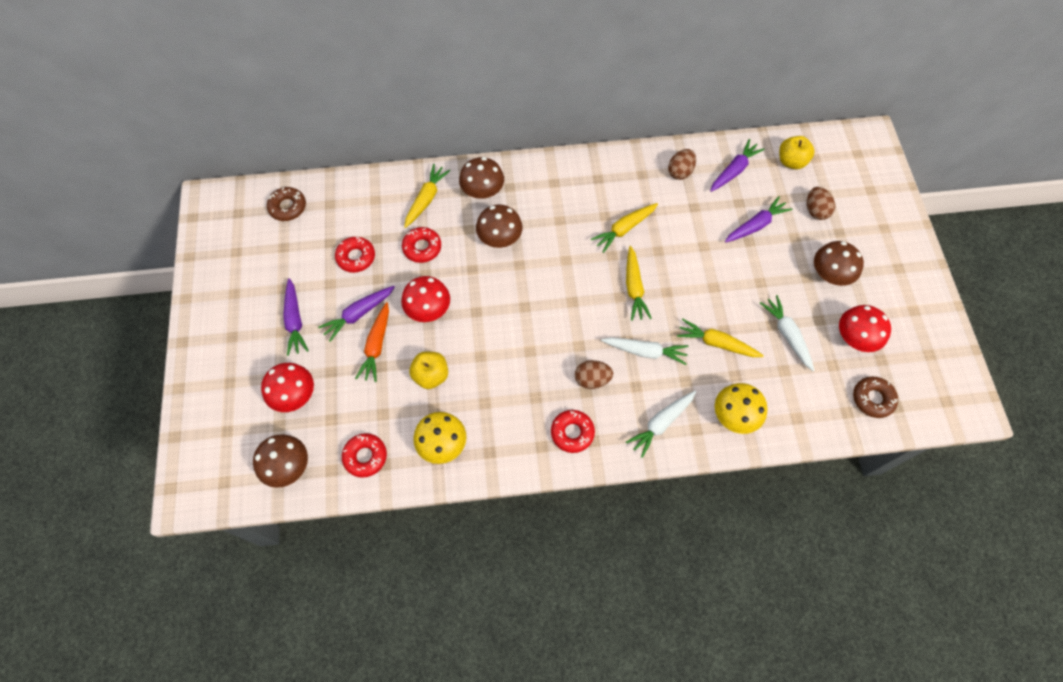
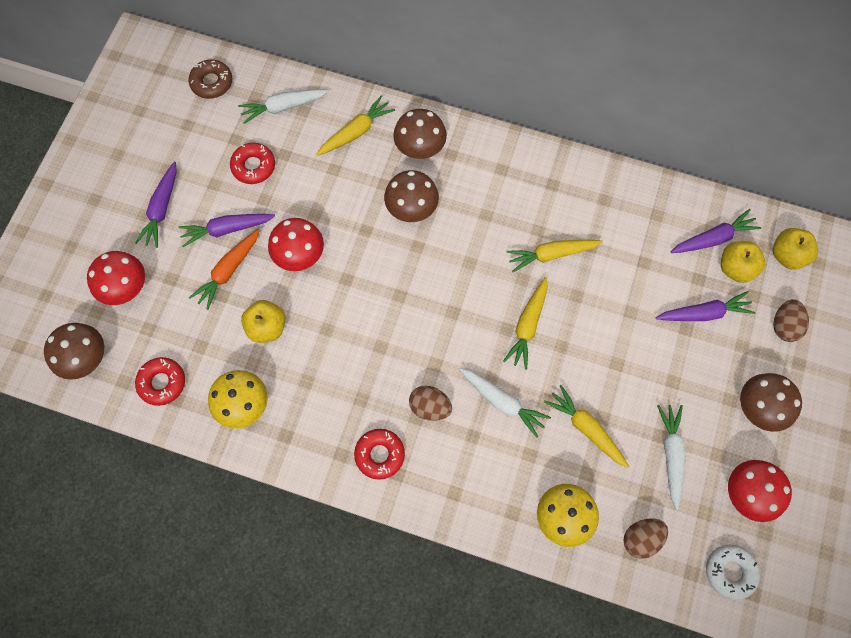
camera: 25 degrees right, 5 degrees up
(422, 247) = (325, 184): red donut -> none
(661, 423) = (478, 489): white carrot -> white carrot (283, 107)
(680, 172) = (649, 214): brown egg -> brown egg (641, 539)
(760, 185) = (735, 268): none -> yellow apple
(872, 399) = (730, 572): brown donut -> white donut

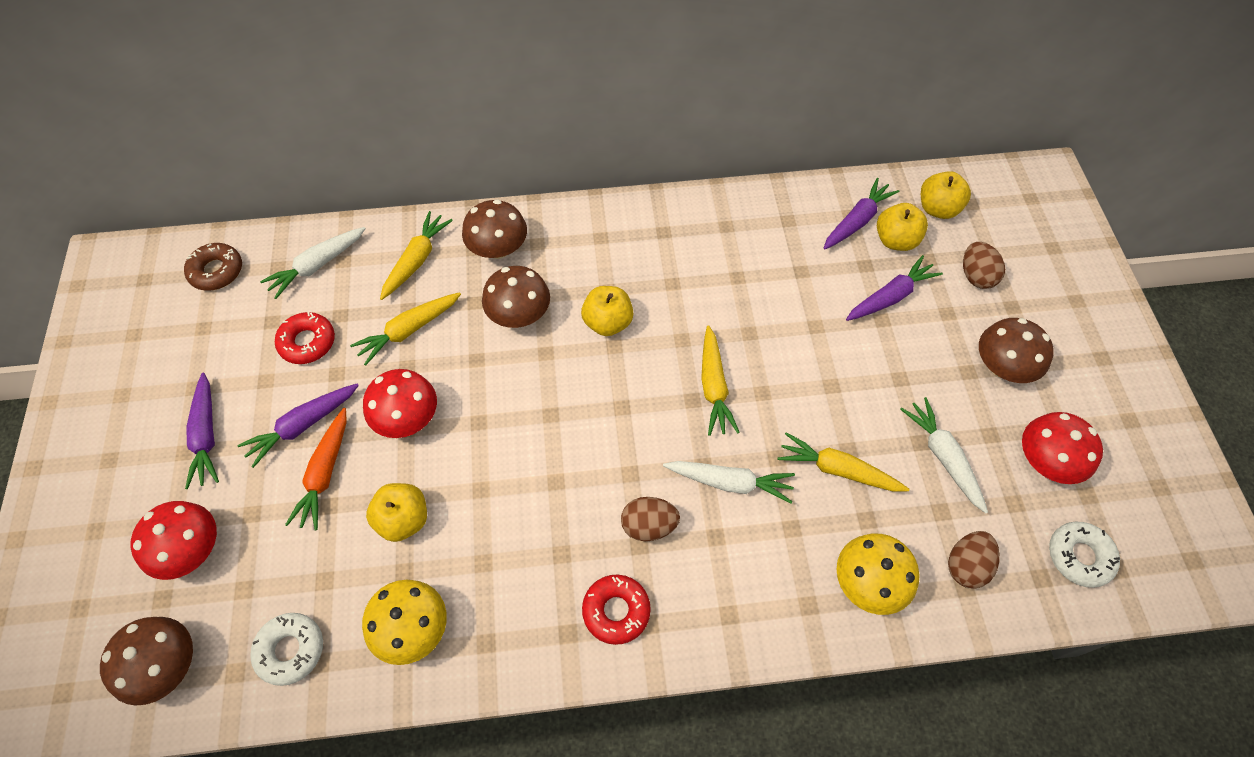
camera: 25 degrees left, 10 degrees down
(162, 383) = (290, 650): red donut -> white donut
(473, 241) = (608, 322): none -> yellow apple
(551, 255) = (700, 302): yellow carrot -> yellow carrot (409, 330)

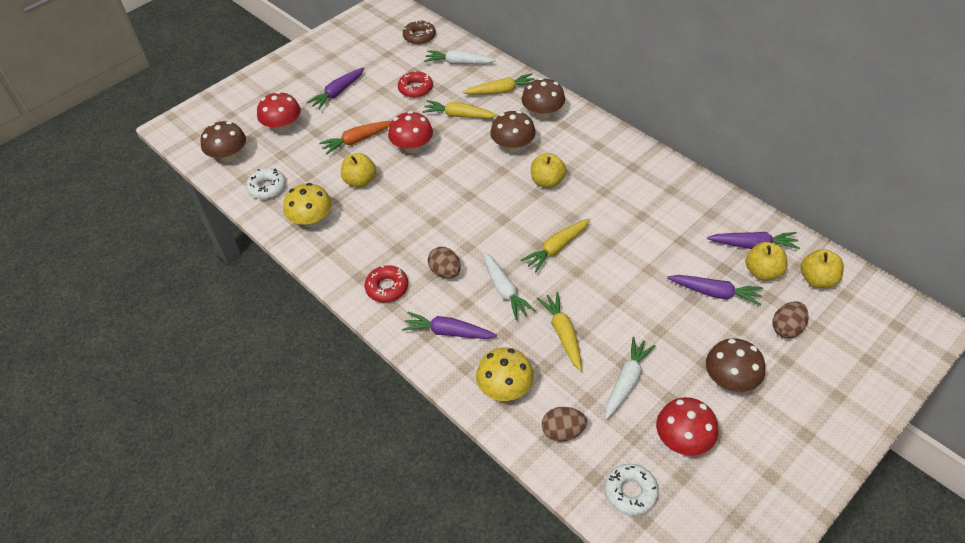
camera: 55 degrees right, 10 degrees down
(303, 426) = (372, 117): purple carrot -> purple carrot (448, 332)

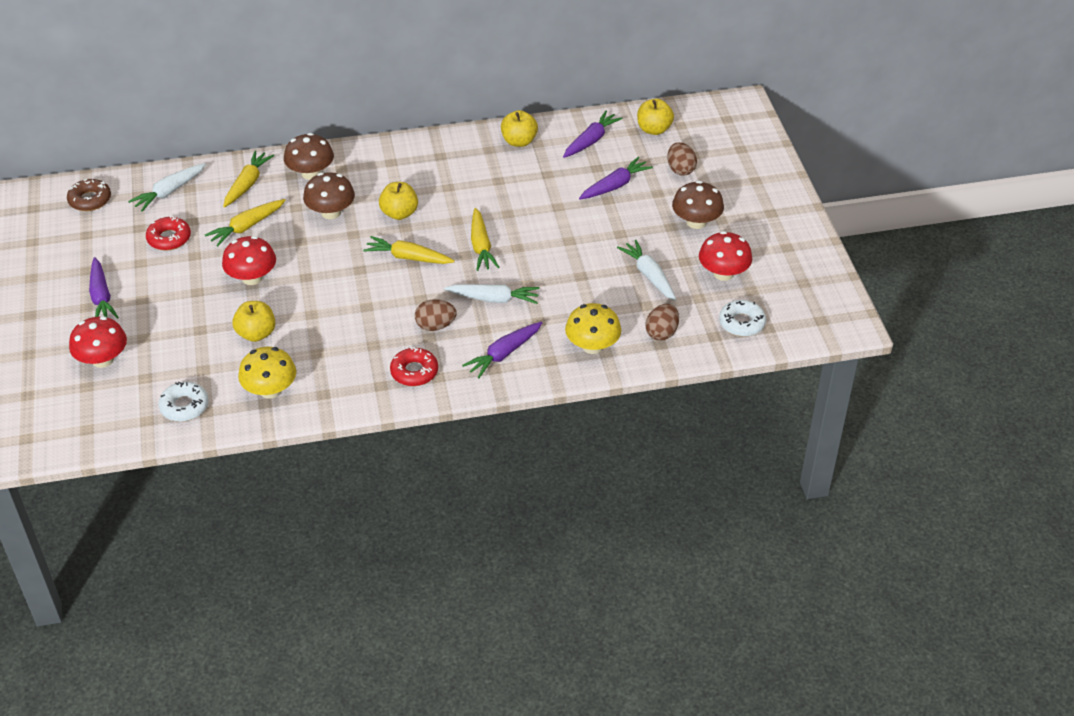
camera: 60 degrees left, 5 degrees down
(229, 156) = (97, 420): brown mushroom -> none
(357, 140) = (194, 312): orange carrot -> none
(563, 334) = (572, 287): yellow carrot -> yellow carrot (408, 257)
(762, 272) = (620, 151): yellow apple -> yellow apple (519, 141)

